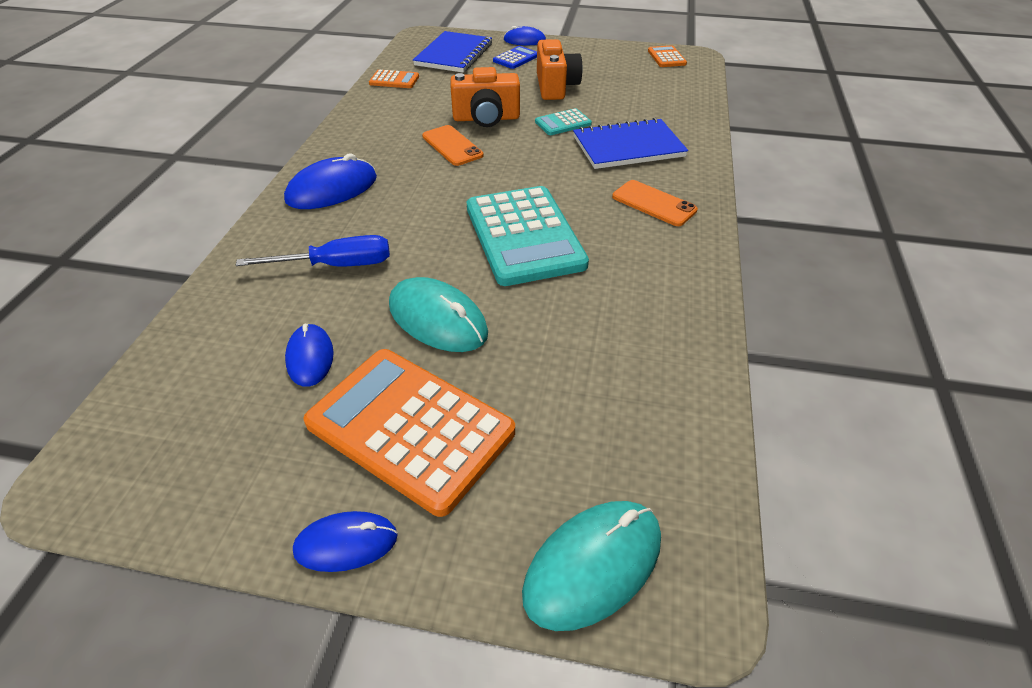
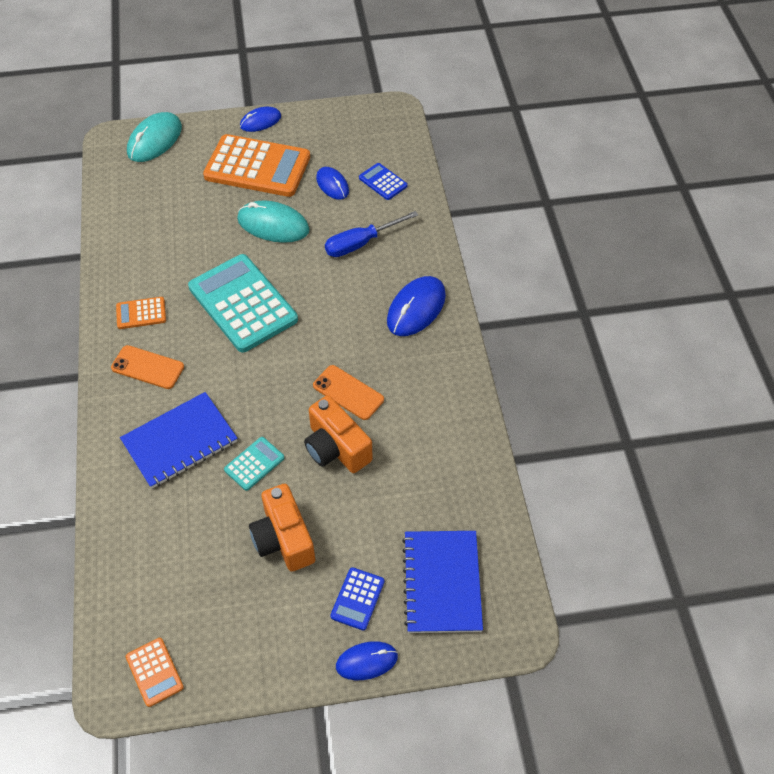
camera: 160 degrees right, 10 degrees up
(233, 340) = (383, 182): none -> blue calculator
(394, 80) = (476, 493): orange calculator -> orange calculator (141, 313)
(486, 118) = (336, 448): orange camera -> orange camera turned 105 degrees counterclockwise

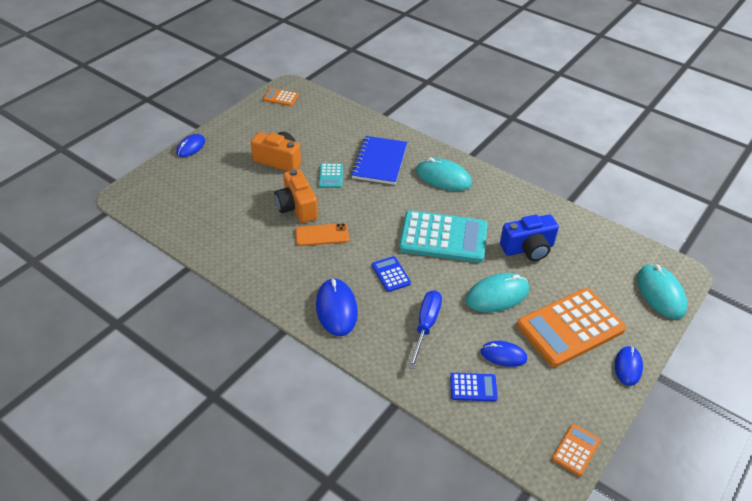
camera: 135 degrees right, 10 degrees down
(141, 313) = (487, 196): orange calculator -> orange calculator (576, 450)
(147, 367) = (443, 177): orange phone -> turquoise mouse
(189, 240) = (528, 249): none -> blue camera
(336, 448) = (297, 207): orange camera -> orange camera turned 120 degrees counterclockwise
(357, 599) = (217, 162): blue calculator -> blue calculator (391, 274)
(441, 582) = (180, 190): blue notebook -> none

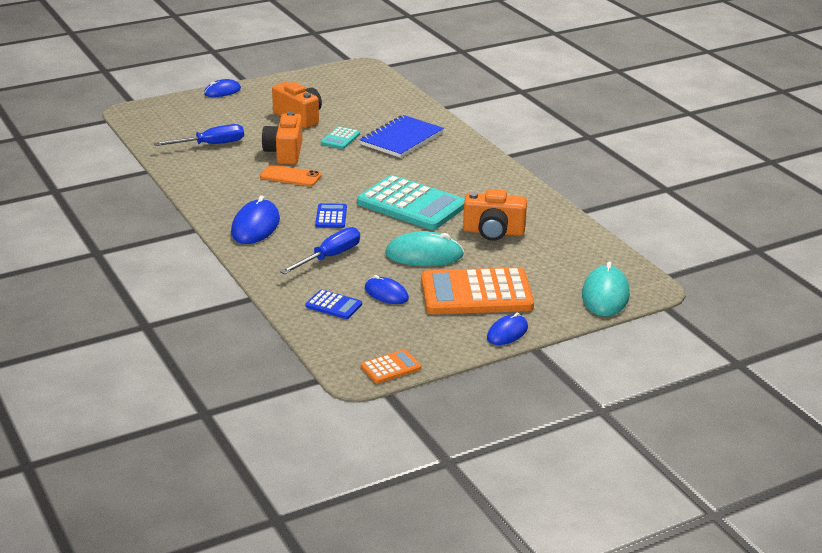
camera: 25 degrees right, 15 degrees down
(226, 216) = (211, 144): none -> blue screwdriver
(281, 98) = (346, 73): orange calculator -> none
(443, 177) = (458, 163): turquoise mouse -> none
(528, 249) = (493, 232): blue camera -> orange camera

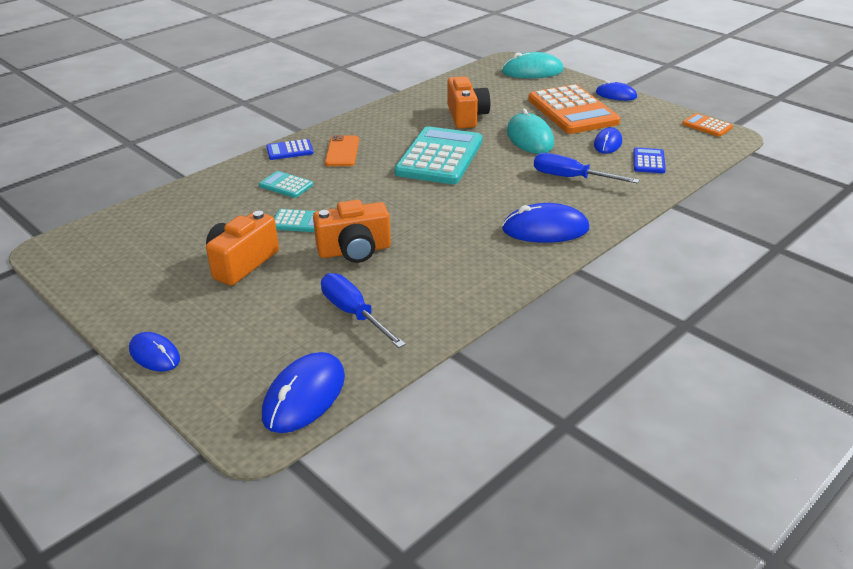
camera: 105 degrees left, 5 degrees up
(148, 124) = (304, 396): none -> blue mouse
(290, 176) = (416, 233): orange phone -> orange phone (342, 151)
(331, 217) = (493, 192): blue calculator -> blue calculator (290, 150)
(401, 139) = (286, 185): blue notebook -> turquoise calculator

